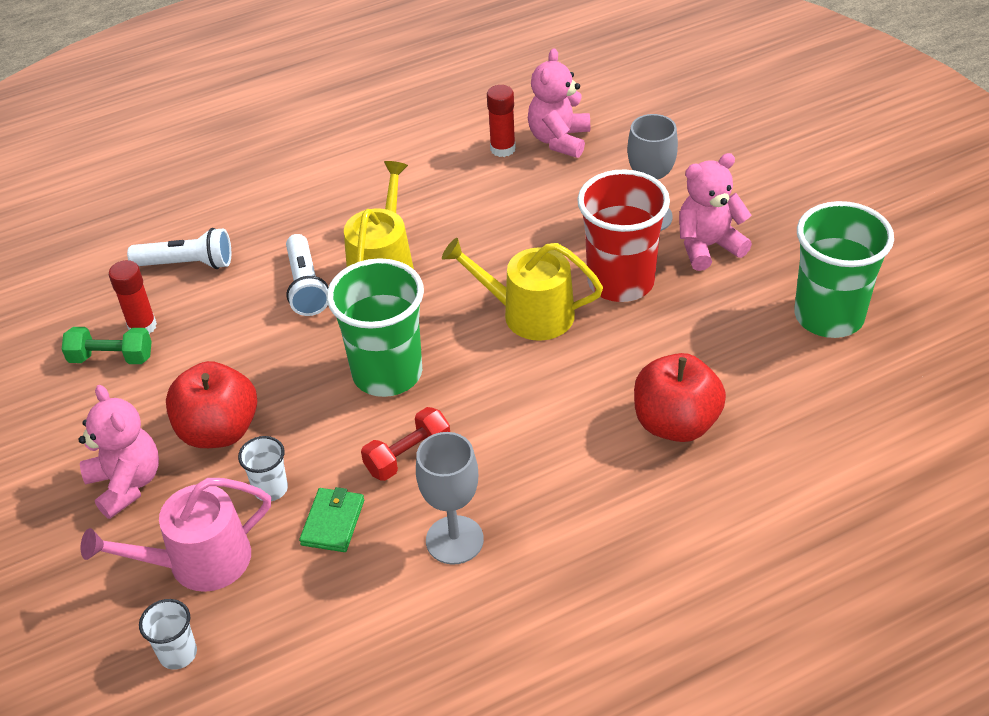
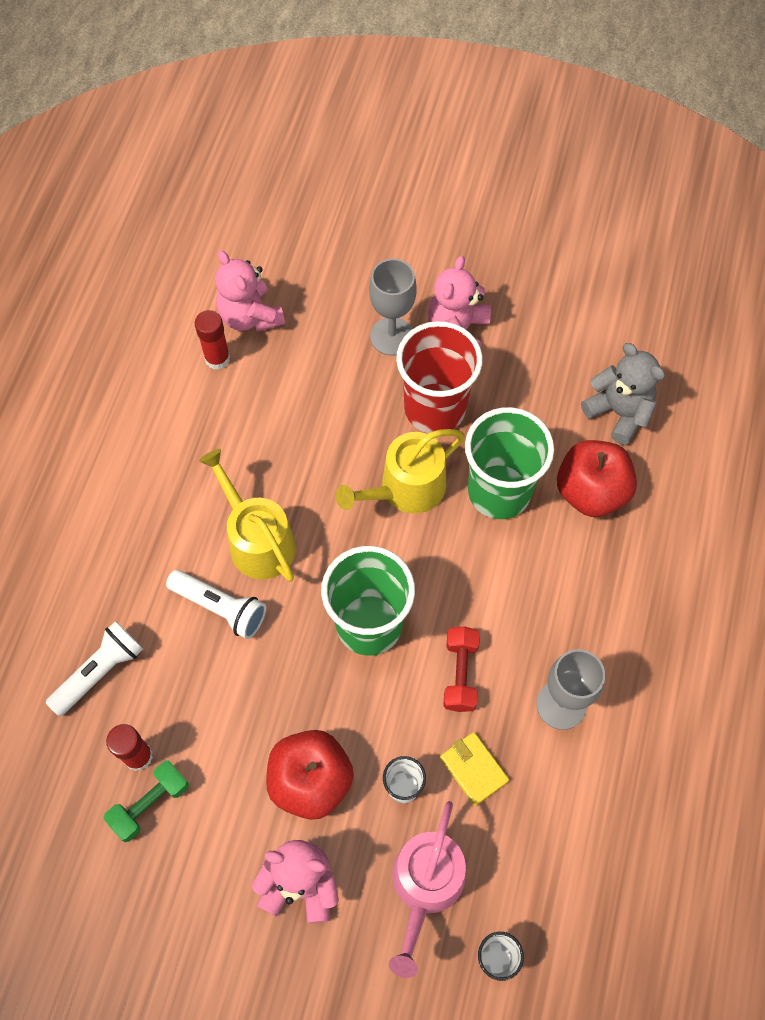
camera: 50 degrees left, 20 degrees up
(333, 522) = (473, 769): green wallet -> yellow wallet
(775, 390) = (619, 412): none -> grey teddy bear
(829, 316) = (589, 325): green cup -> green cup (499, 491)

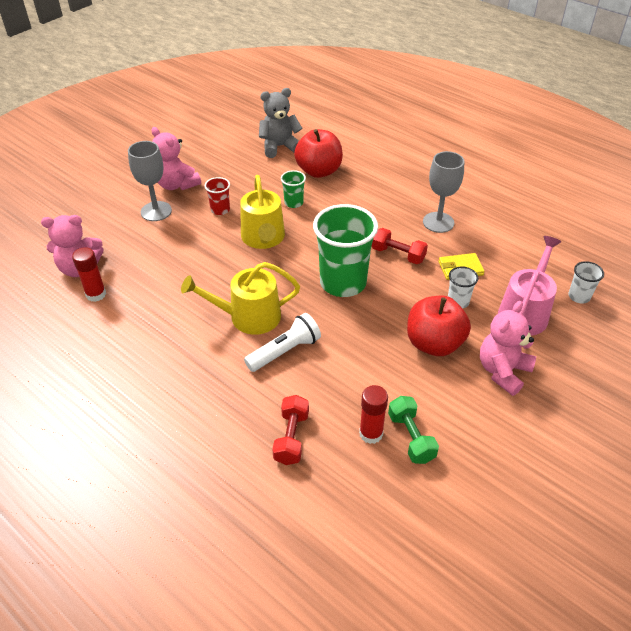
camera: 65 degrees left, 20 degrees down
(100, 672) = (291, 437): white flashlight -> red dumbbell
(425, 885) = (524, 312): pink watering can -> pink watering can turned 105 degrees counterclockwise
(435, 408) = (220, 210): red cup -> red cup, size x0.46
(499, 491) = (293, 203): green cup -> green cup, size x0.46

